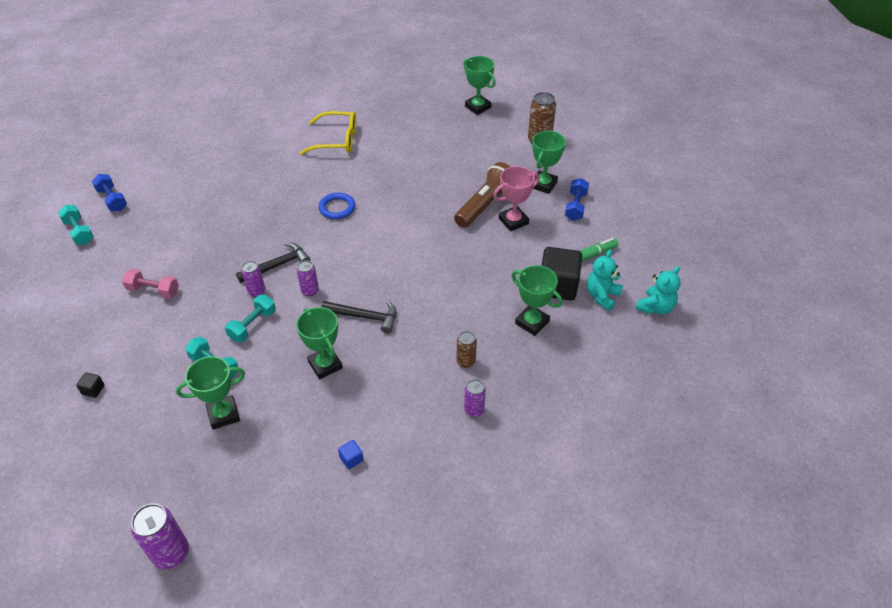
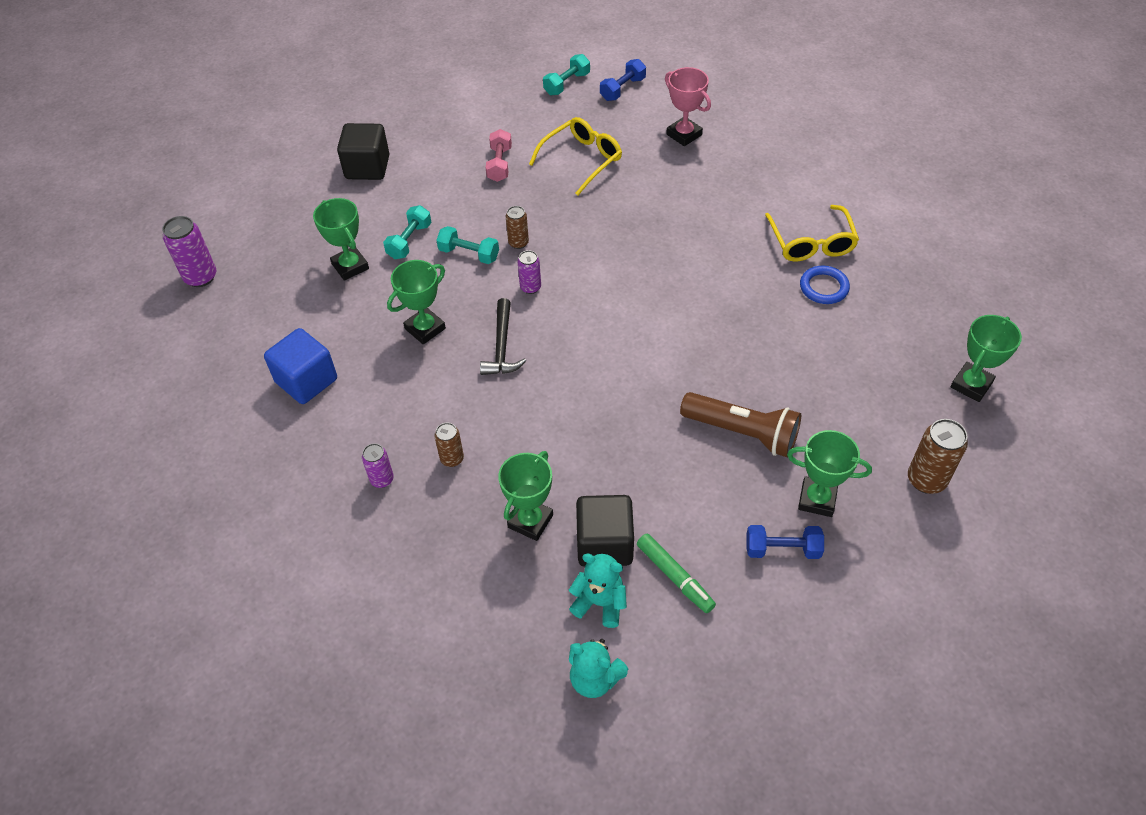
camera: 80 degrees right, 5 degrees up
(93, 390) = (367, 167): black cube -> black cube, size x2.41
(182, 238) = (582, 160): none -> yellow glasses
(256, 291) = (518, 243): purple can -> brown can
(277, 265) = (563, 249): black hammer -> none
(337, 208) = (677, 276): blue ring -> blue ring (824, 287)
(351, 459) = (306, 381): blue cube -> blue cube, size x2.41
(513, 221) = (720, 472): pink trophy -> pink trophy (684, 134)

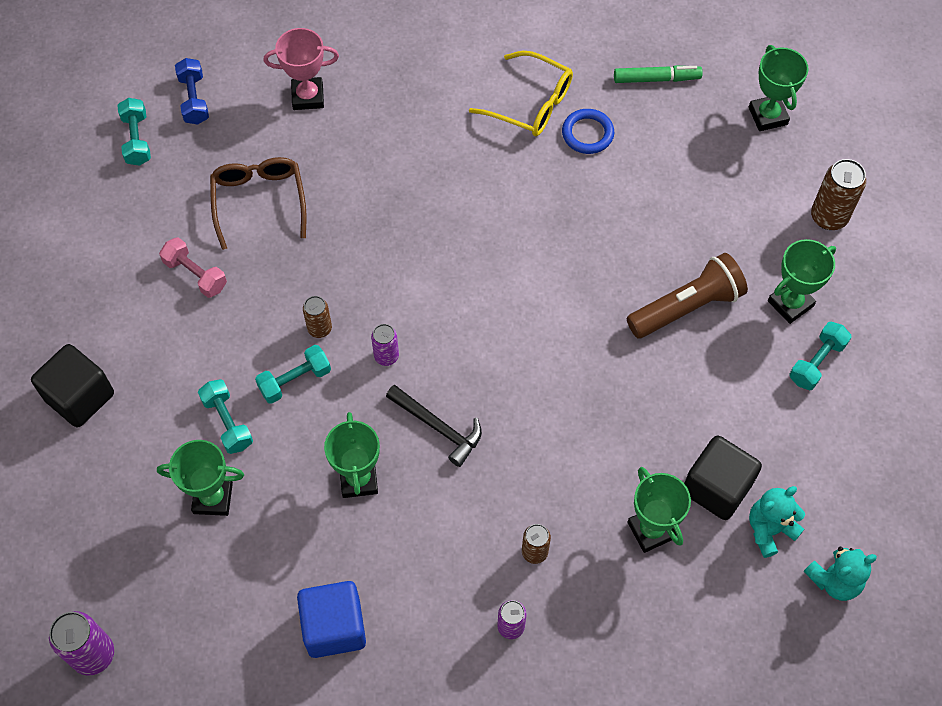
camera: 55 degrees left, 10 degrees up
(582, 160) = (259, 201): yellow glasses -> brown glasses
(675, 576) = (785, 457): green marker -> green marker (656, 79)
(782, 549) = (816, 362): blue dumbbell -> turquoise dumbbell

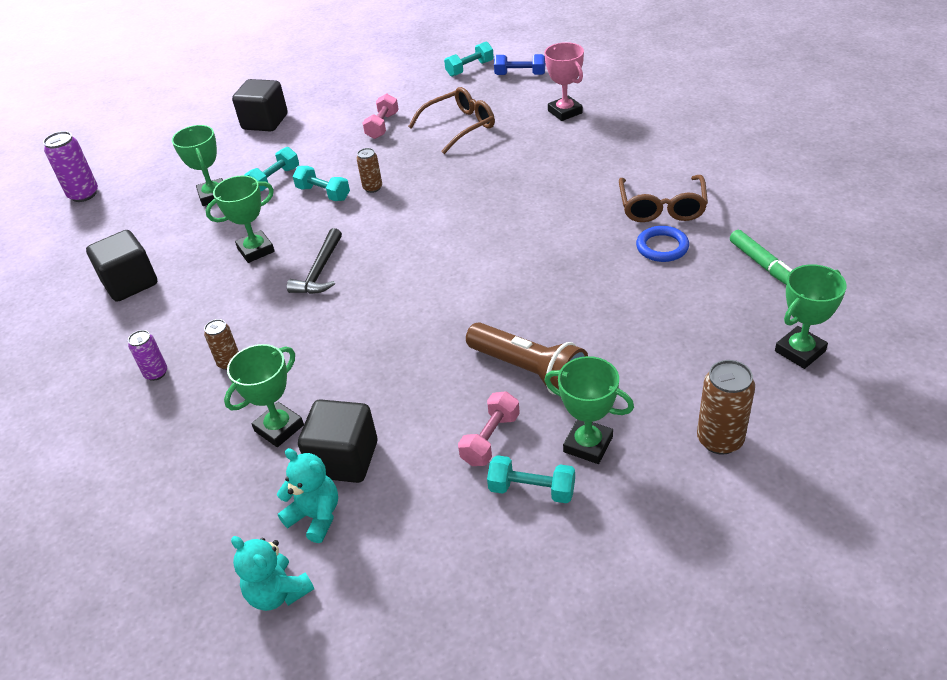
camera: 70 degrees right, 20 degrees down
(194, 99) = (520, 74): blue dumbbell -> blue dumbbell turned 45 degrees clockwise
(334, 627) = (130, 283): blue cube -> black cube
(386, 356) = (368, 224): purple can -> none
(531, 103) = (662, 207): yellow glasses -> brown glasses
(750, 368) = (490, 439): none -> pink dumbbell

